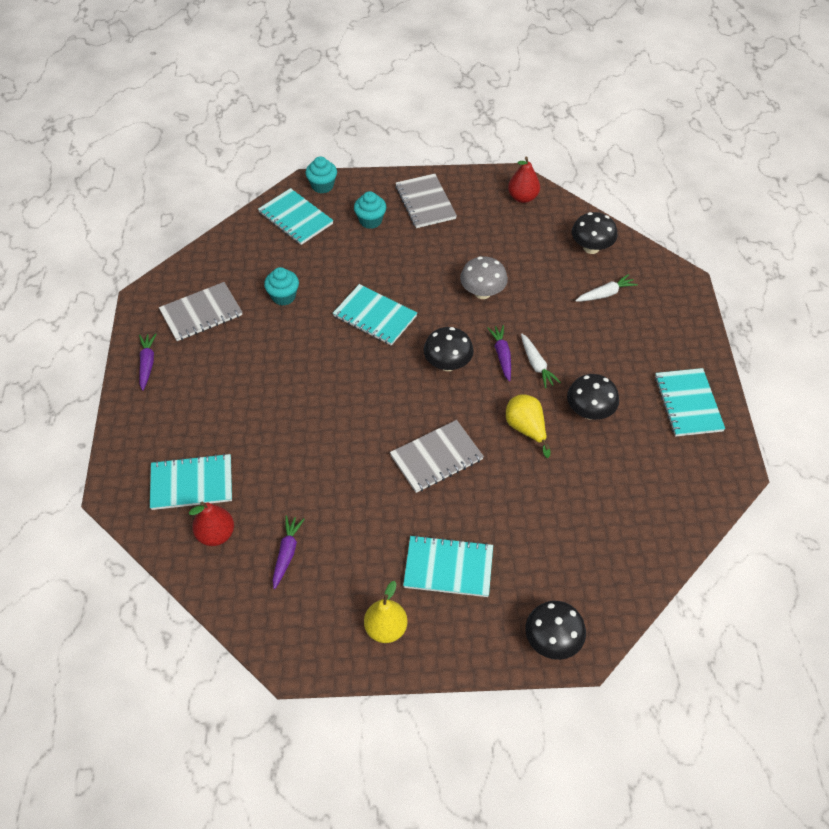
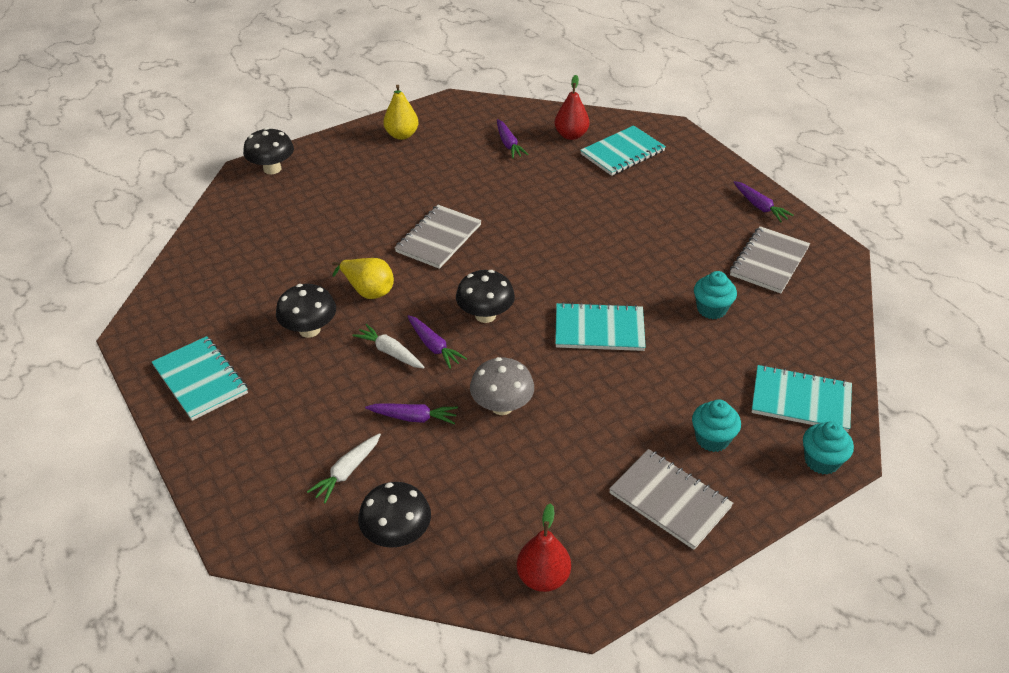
camera: 150 degrees right, 10 degrees down
(448, 567) = (378, 178): turquoise notebook -> none
(545, 310) = (413, 418): none -> purple carrot

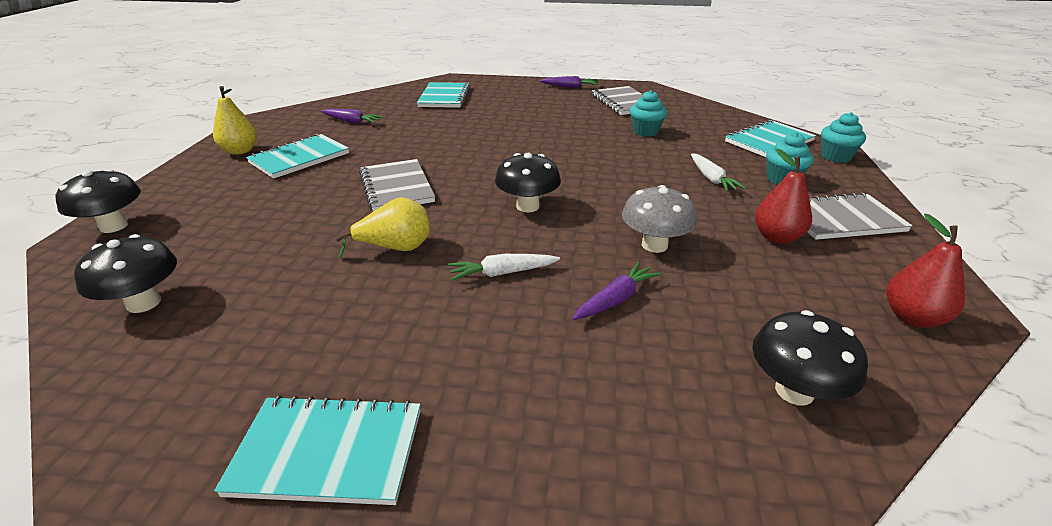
camera: 50 degrees left, 10 degrees down
(309, 330) = (390, 310): black mushroom -> black mushroom (144, 303)
(347, 472) = (655, 385): white carrot -> white carrot (711, 179)
(434, 346) = (529, 246): purple carrot -> none
(571, 135) = (392, 102): red pear -> red pear (777, 237)
(599, 329) = (613, 171): turquoise notebook -> turquoise notebook (299, 158)

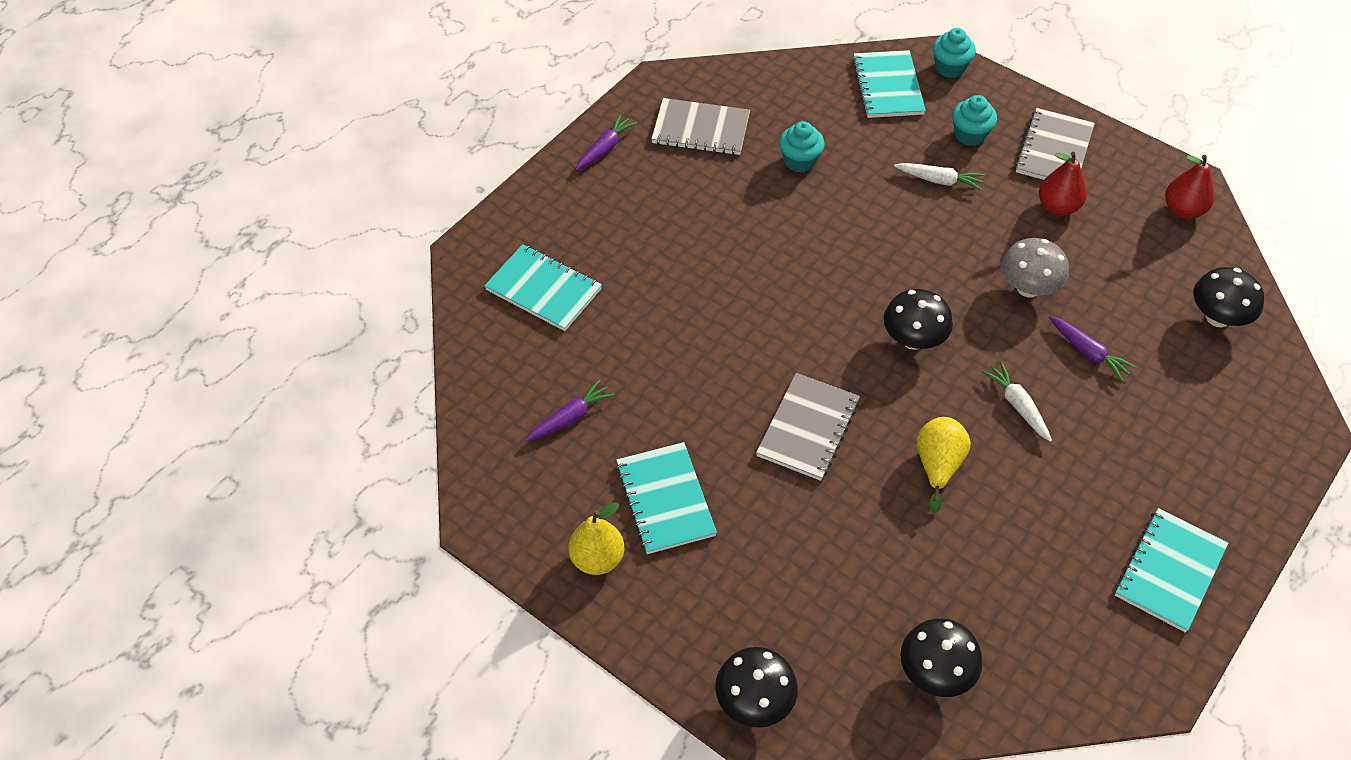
camera: 60 degrees left, 20 degrees up
(396, 187) = (808, 428): grey notebook -> grey notebook turned 75 degrees counterclockwise
(502, 273) = (1017, 405): white carrot -> white carrot turned 135 degrees clockwise
(616, 299) = (1088, 352): purple carrot -> purple carrot turned 150 degrees clockwise

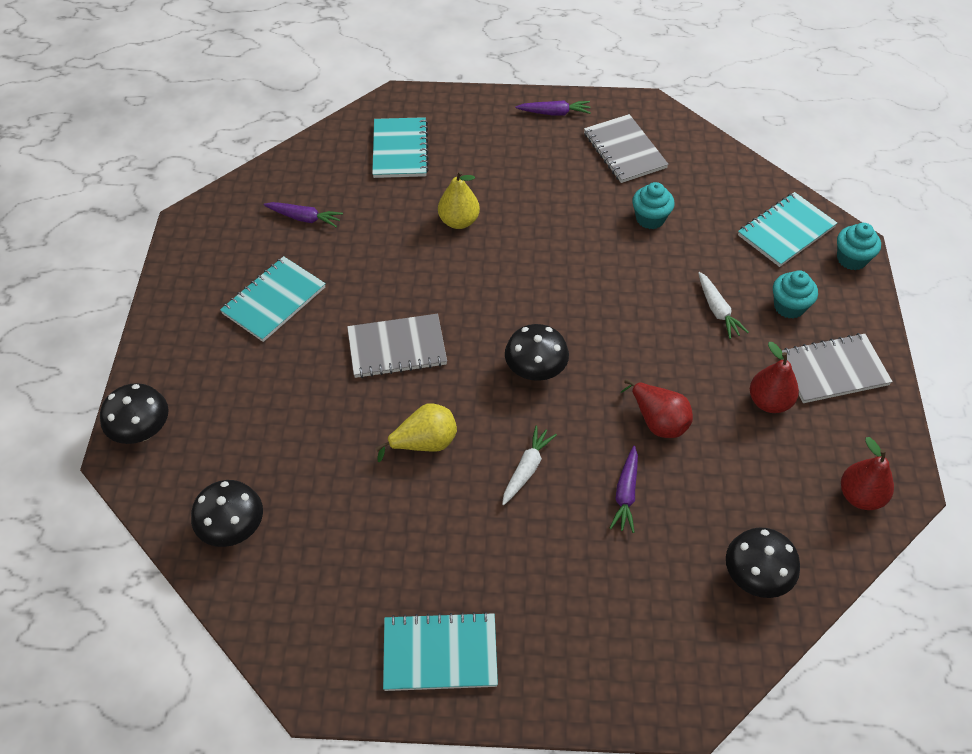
camera: 55 degrees right, 0 degrees up
(597, 559) = (201, 290): yellow pear -> yellow pear (459, 221)
(1028, 288) = (658, 421): grey mushroom -> red pear

